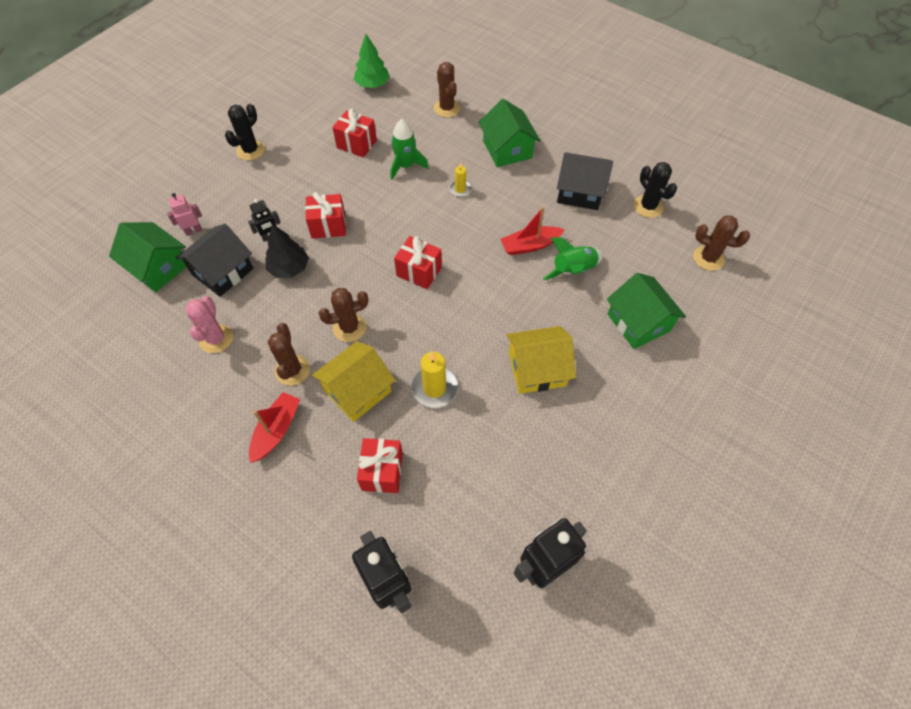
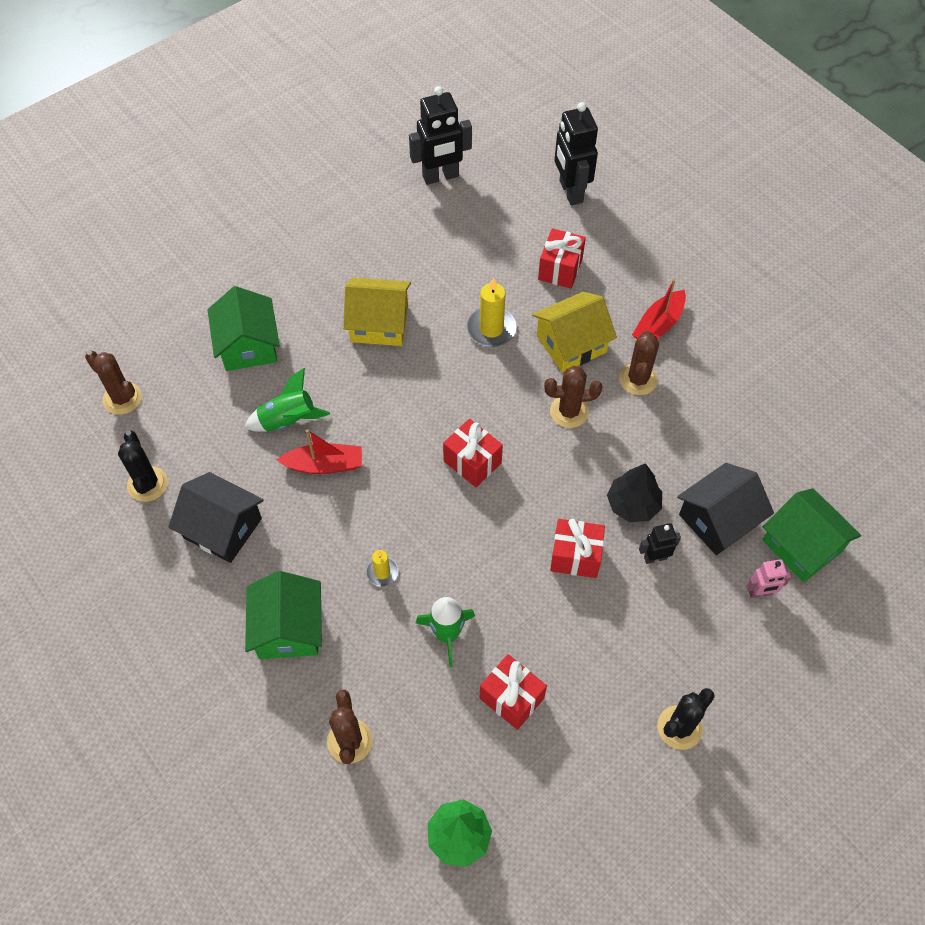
camera: 165 degrees left, 0 degrees up
(216, 339) = (723, 433): pink cactus -> none

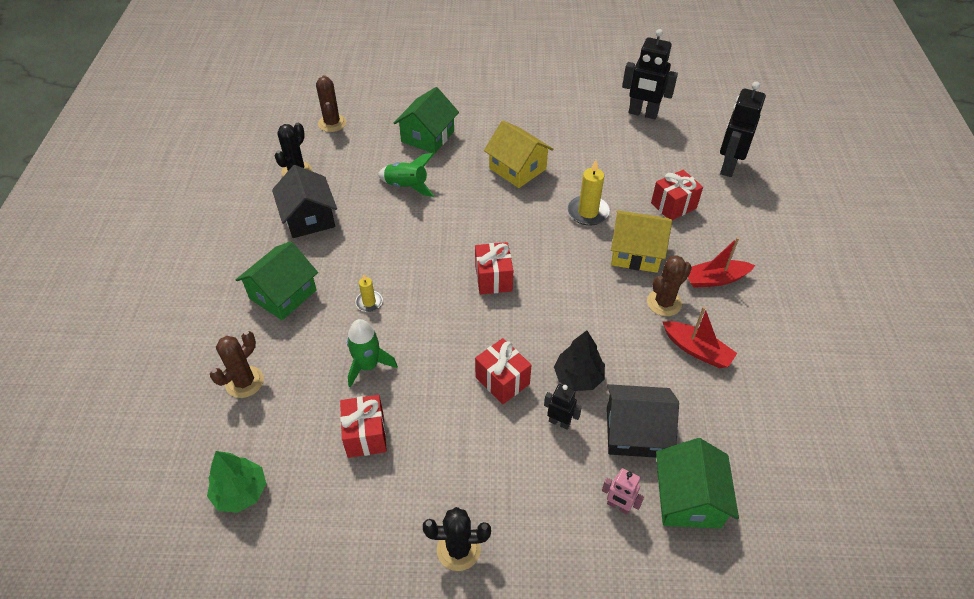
camera: 40 degrees right, 10 degrees down
(324, 465) = (401, 222): red boat -> red boat (697, 350)
(569, 411) = (591, 291): brown cactus -> none

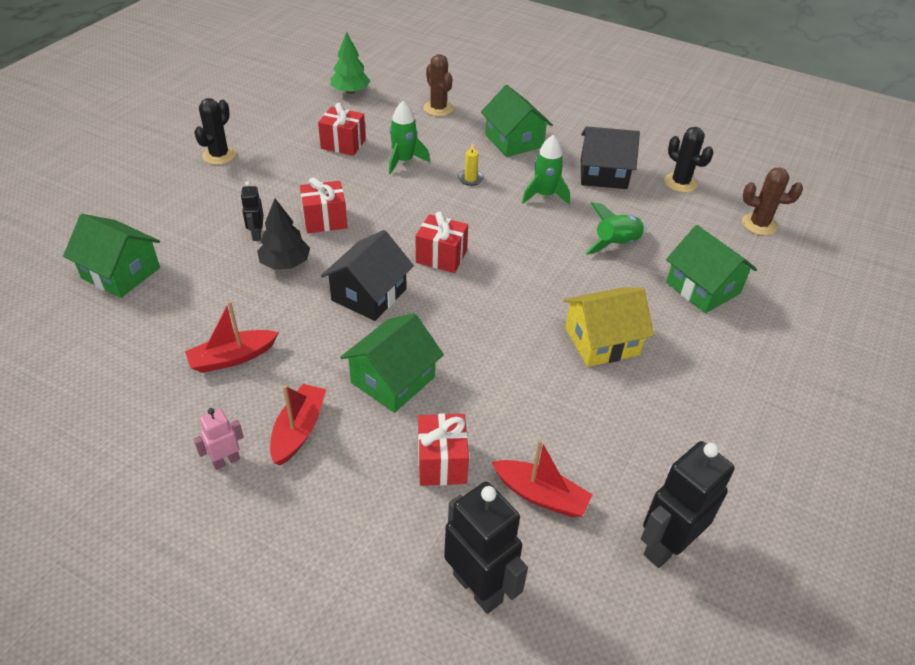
camera: 115 degrees right, 5 degrees down
(365, 245) = (544, 195): none -> green rocket
(559, 422) = (256, 235): black robot -> black robot turned 120 degrees clockwise
(588, 212) = (486, 369): yellow candle -> none
(618, 506) = (161, 234): pink robot -> pink robot (226, 461)
(635, 432) = (203, 272): black house -> black house (369, 294)
(636, 253) = (393, 380): yellow house -> green house
(656, 161) = (541, 495): none -> red boat
(664, 303) = (308, 365): brown cactus -> none

